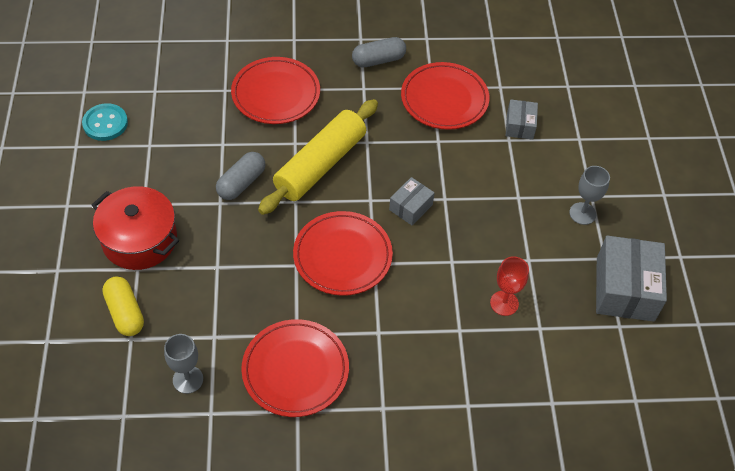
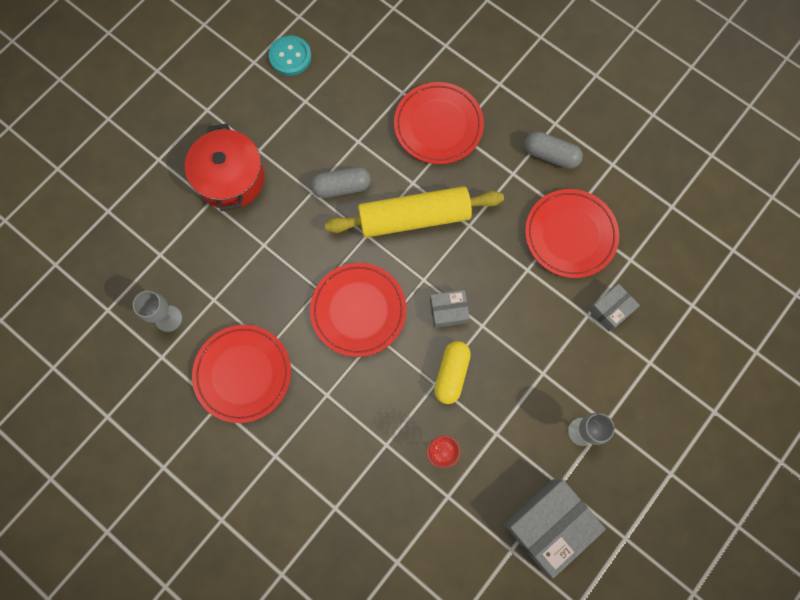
camera: 45 degrees right, 20 degrees up
(125, 312) = (173, 231): yellow capsule -> yellow capsule (451, 374)

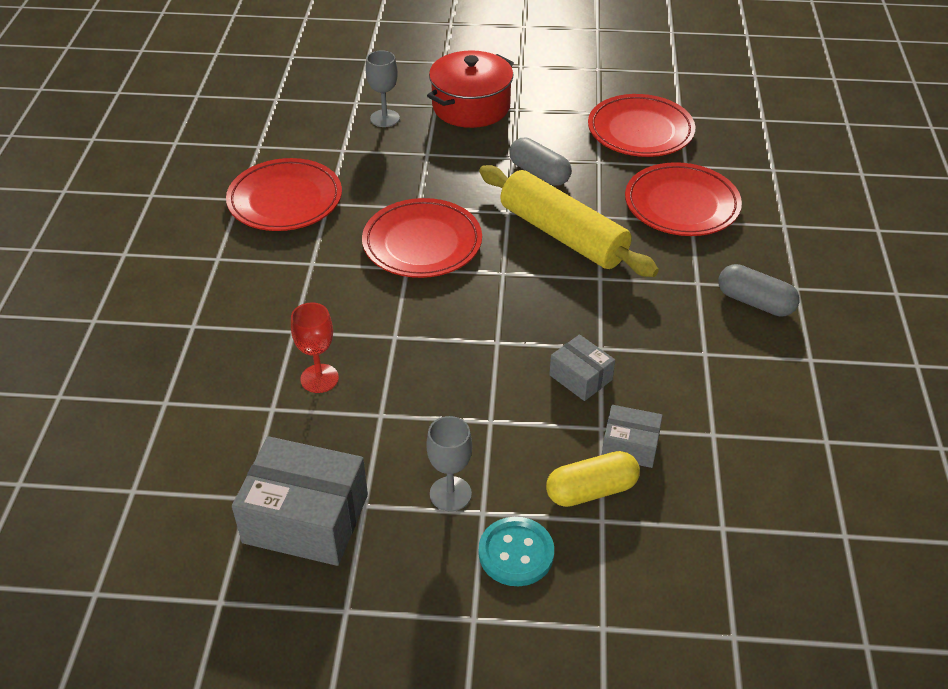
camera: 55 degrees right, 30 degrees down
(168, 318) = (299, 133): grey goblet -> grey goblet (385, 118)
(290, 57) = (630, 85): turquoise button -> turquoise button (516, 553)
(448, 311) = (487, 308): grey box -> grey box (580, 377)
(451, 374) = (418, 344): yellow capsule -> yellow capsule (591, 490)
(550, 155) = (755, 302): grey capsule -> grey capsule turned 45 degrees counterclockwise
(570, 235) = (681, 364): red plate -> red plate (640, 131)

